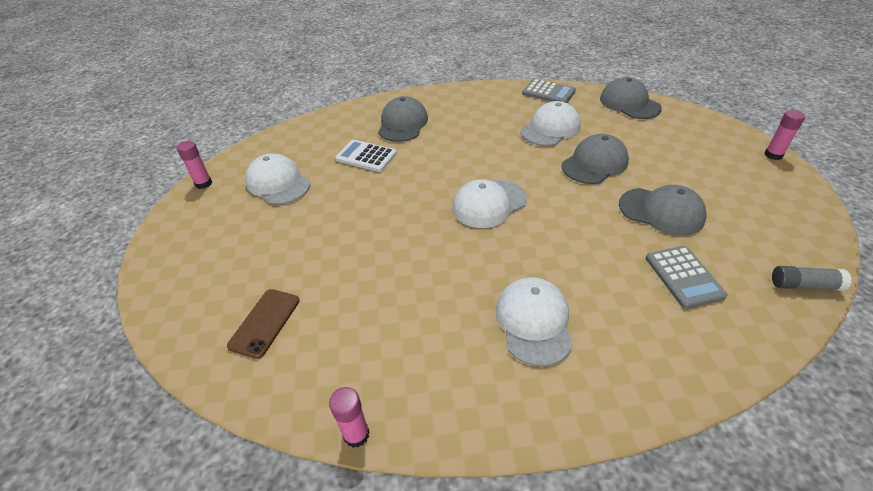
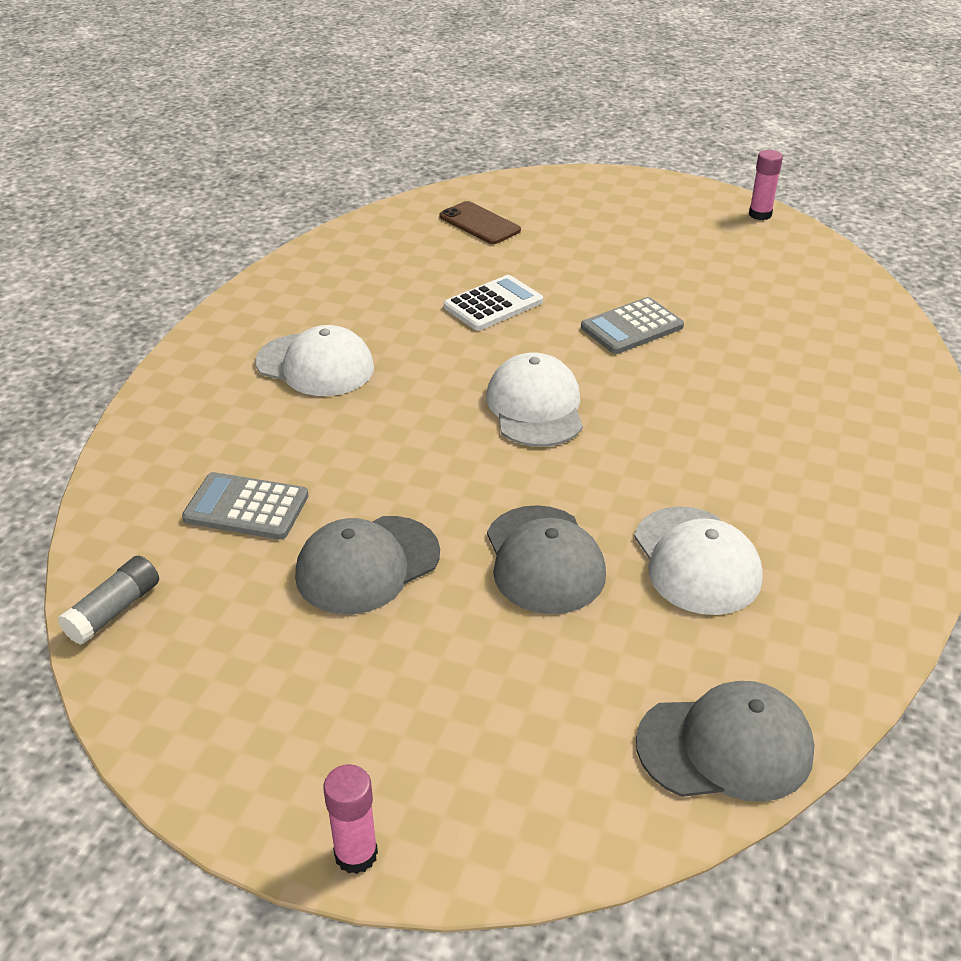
camera: 115 degrees right, 5 degrees down
(278, 183) = (722, 261): white cap -> none
(356, 434) = (314, 244): pink glue stick -> none
(366, 156) = (741, 337): white calculator -> white calculator (493, 304)
(402, 123) = (826, 395): grey cap -> none
(548, 92) = (854, 631): grey calculator -> grey calculator (632, 327)

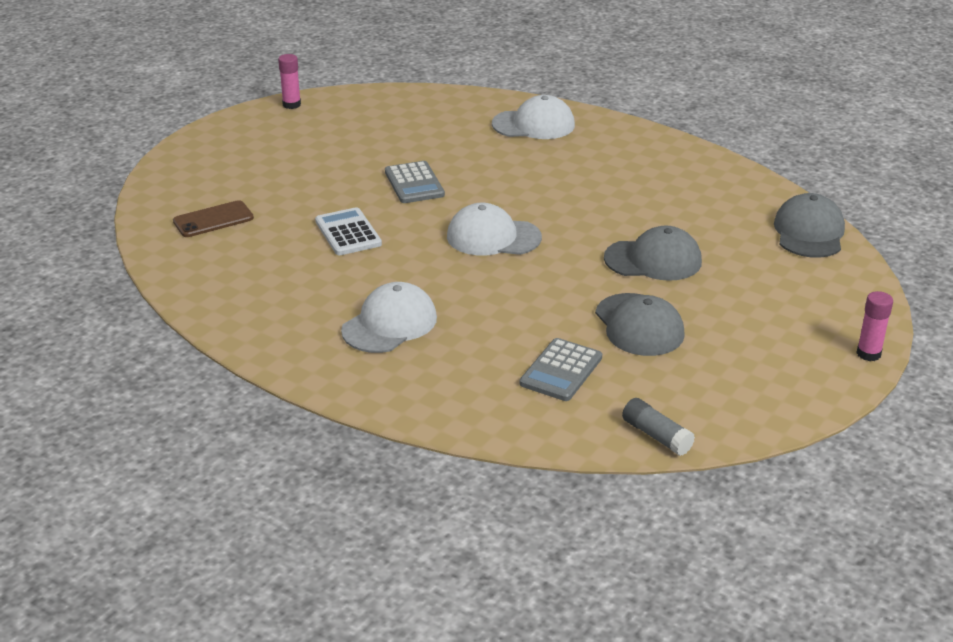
camera: 75 degrees left, 5 degrees down
(696, 560) = (669, 211): white cap -> white cap (534, 124)

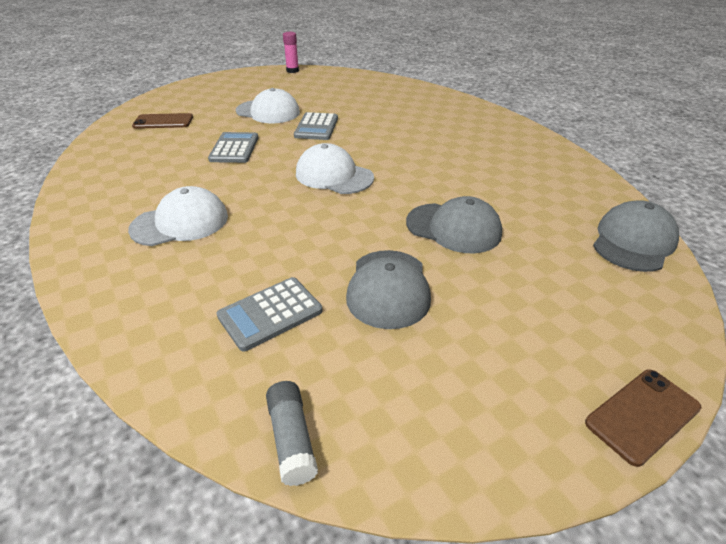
camera: 25 degrees right, 5 degrees up
(348, 233) = (234, 148): white calculator -> grey calculator
(534, 124) = (440, 108): white cap -> white cap (268, 112)
(868, 354) = (642, 415): pink glue stick -> brown phone

